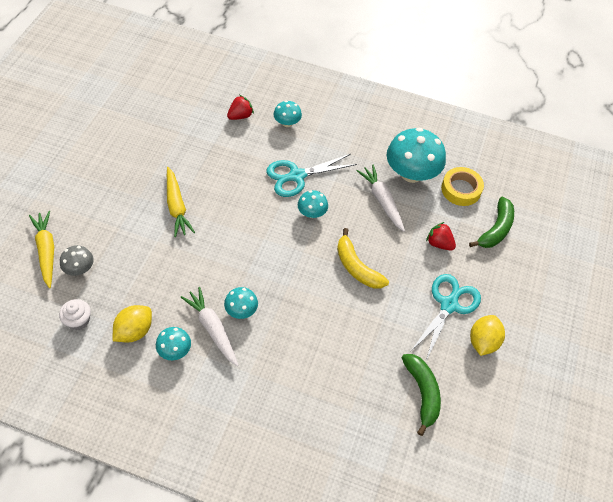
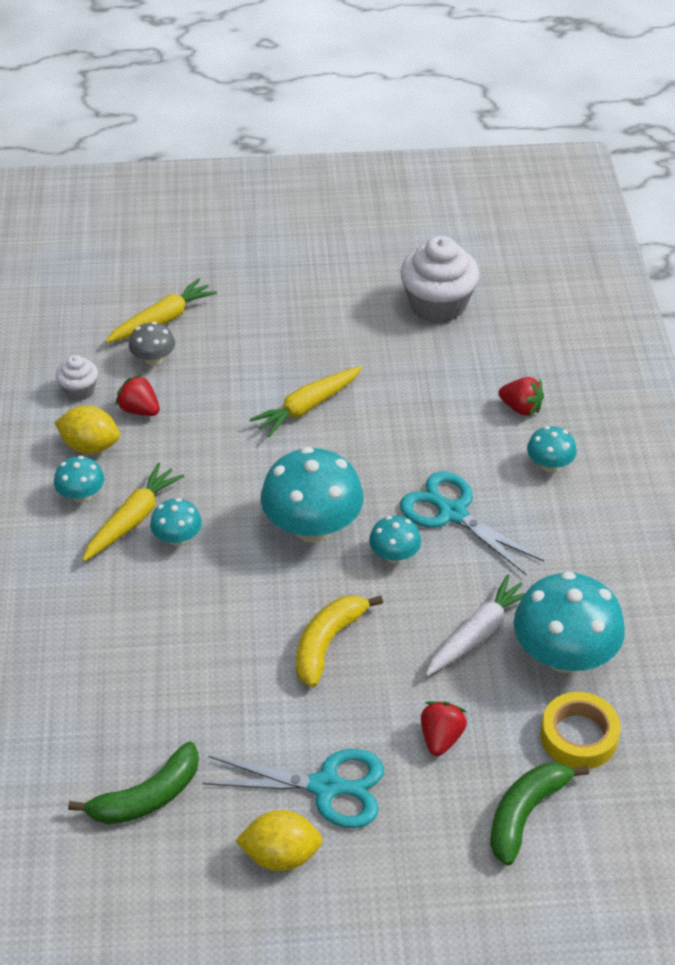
camera: 70 degrees right, 10 degrees down
(120, 292) = (139, 410): none -> red strawberry
(137, 115) = (437, 305): none -> white cupcake
(212, 329) = (133, 519): white carrot -> yellow carrot
(271, 241) = (312, 527): none -> turquoise mushroom
(496, 229) = (525, 813): green banana -> green banana turned 120 degrees clockwise

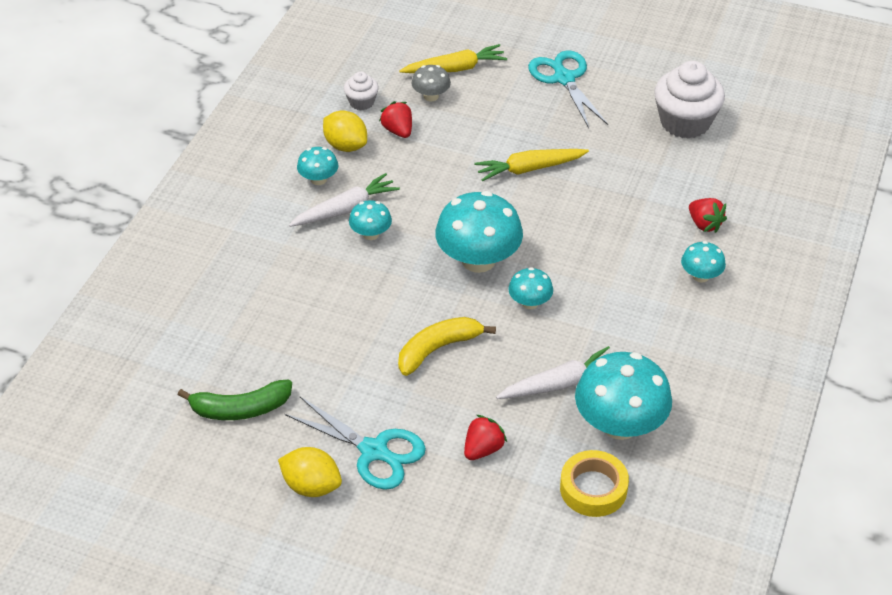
camera: 25 degrees right, 0 degrees up
(133, 519) = (346, 209): yellow carrot -> white carrot
(452, 513) = (596, 287): turquoise scissors -> turquoise scissors (564, 79)
(525, 813) = (514, 528): green banana -> none

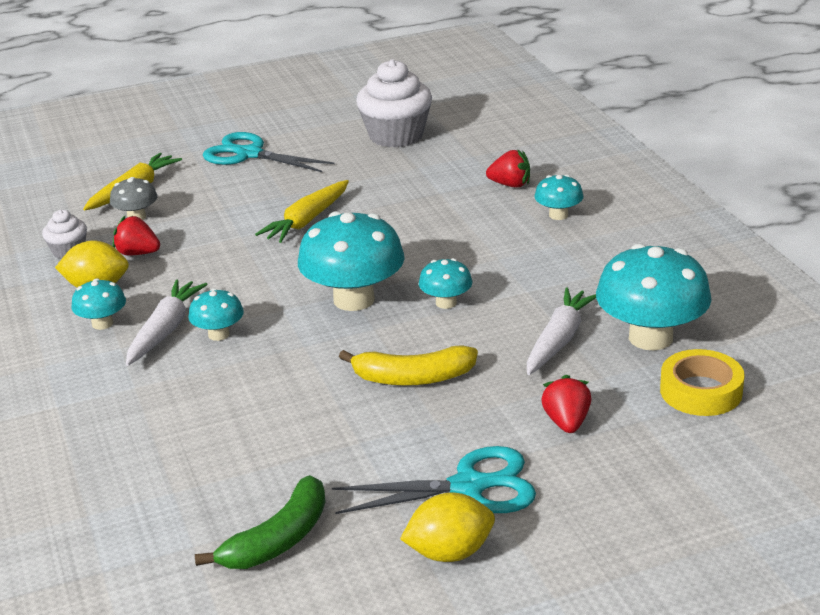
camera: 40 degrees left, 15 degrees down
(438, 349) = (413, 378): yellow banana -> yellow banana turned 105 degrees counterclockwise

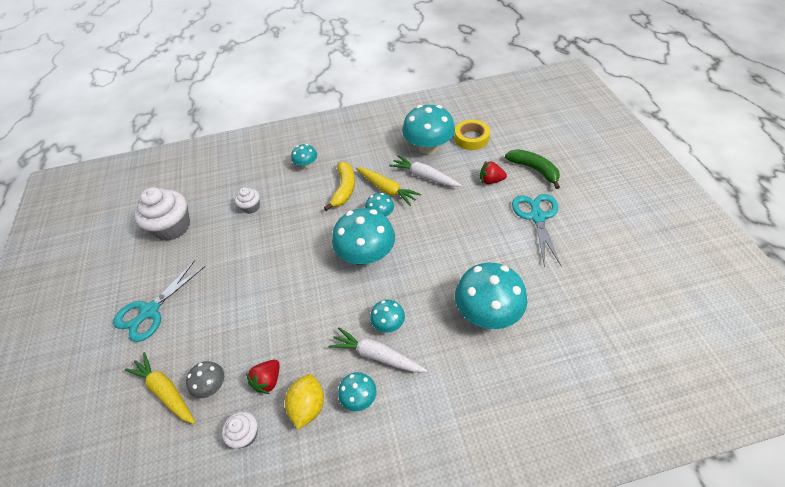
camera: 80 degrees left, 20 degrees up
(235, 429) = (487, 312): none -> turquoise mushroom
(278, 540) = (581, 291): green banana -> green banana (534, 170)
(307, 221) = (264, 276): yellow carrot -> yellow carrot (386, 189)
(413, 378) = (448, 232): yellow banana -> yellow banana (344, 189)
(446, 185) = (251, 207): none -> white cupcake
(449, 552) = (584, 226): yellow lemon -> none
(510, 185) = (264, 180): red strawberry -> none

